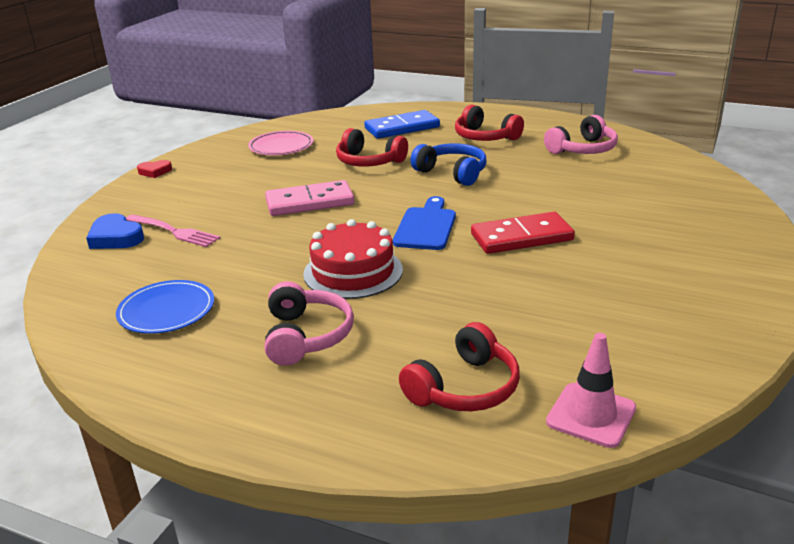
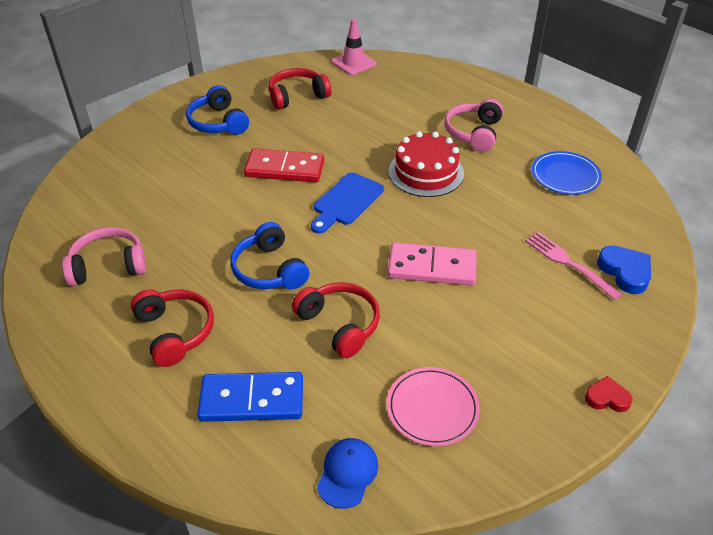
camera: 160 degrees left, 15 degrees up
(323, 121) = (347, 473): none -> blue cap
(464, 388) = (401, 86): red headphones -> red headphones (297, 96)
(665, 262) = (218, 122): none -> blue headphones

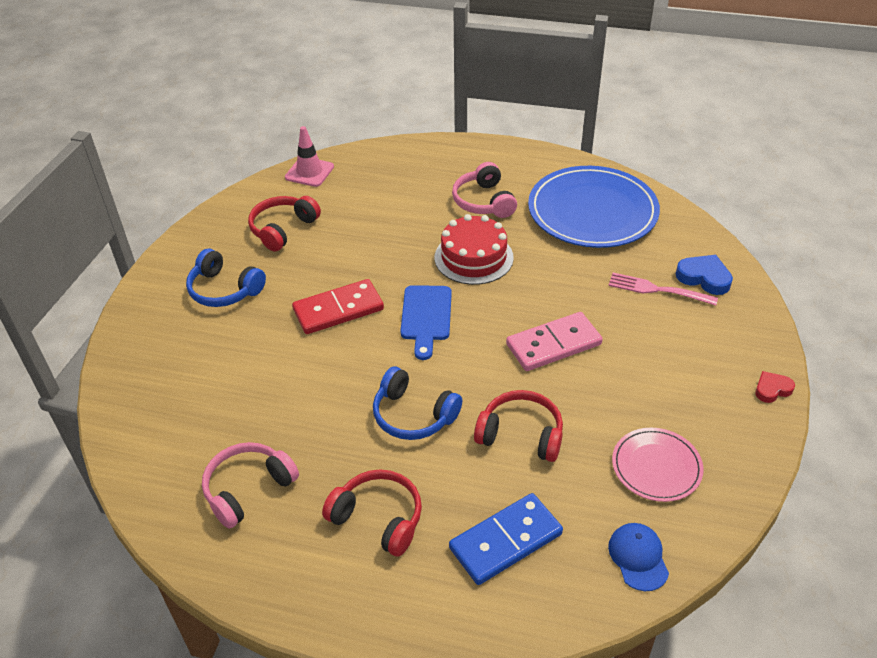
camera: 30 degrees left, 0 degrees up
(565, 175) = (592, 211): blue plate -> blue plate, size x1.91

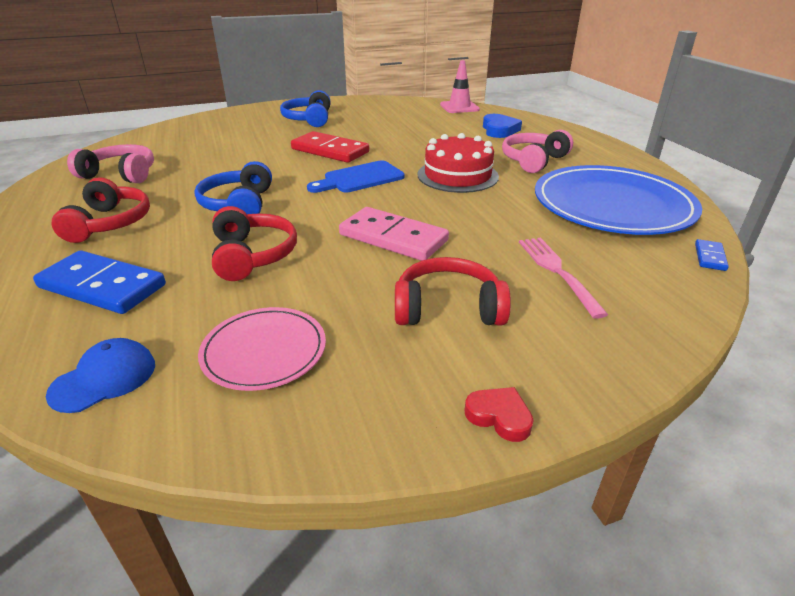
camera: 55 degrees right, 10 degrees down
(283, 229) = (390, 116): red headphones -> red headphones (448, 308)
(687, 217) = (709, 257): none -> blue domino
(704, 277) = (629, 297): blue heart -> blue heart (499, 130)

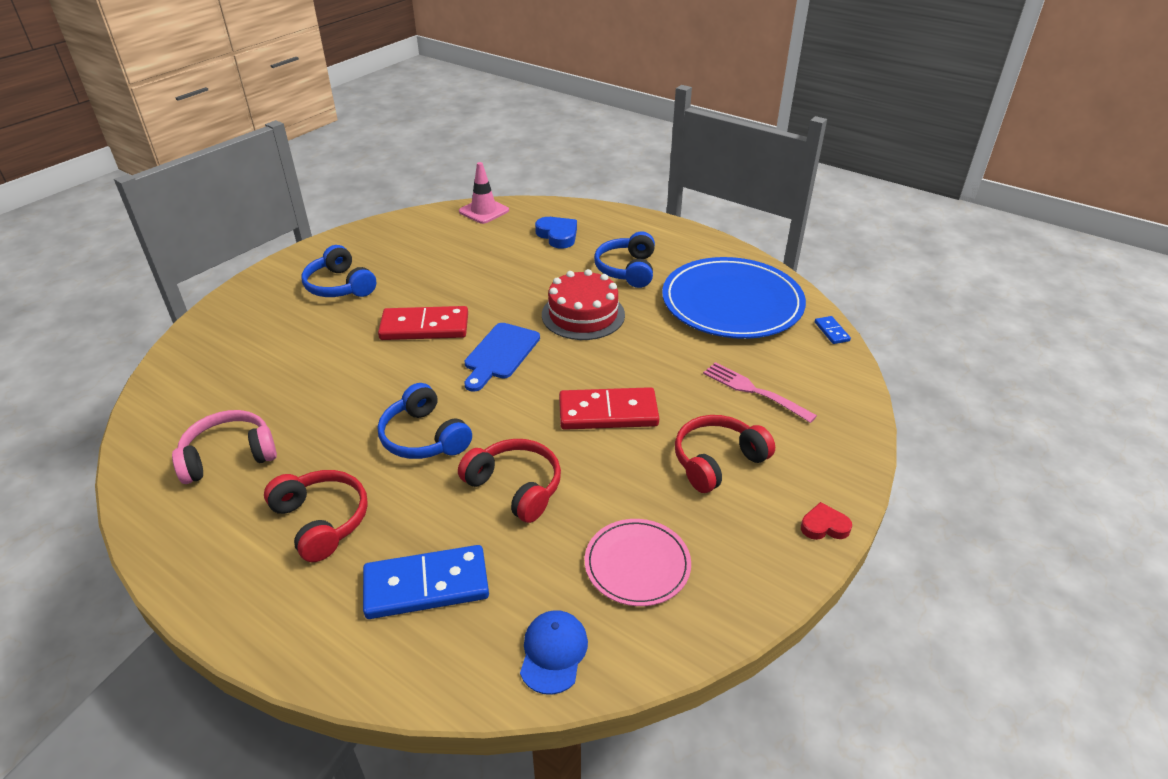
camera: 35 degrees left, 5 degrees up
(393, 238) = (608, 412): pink domino -> red domino
(533, 161) = (627, 270): pink headphones -> blue headphones

